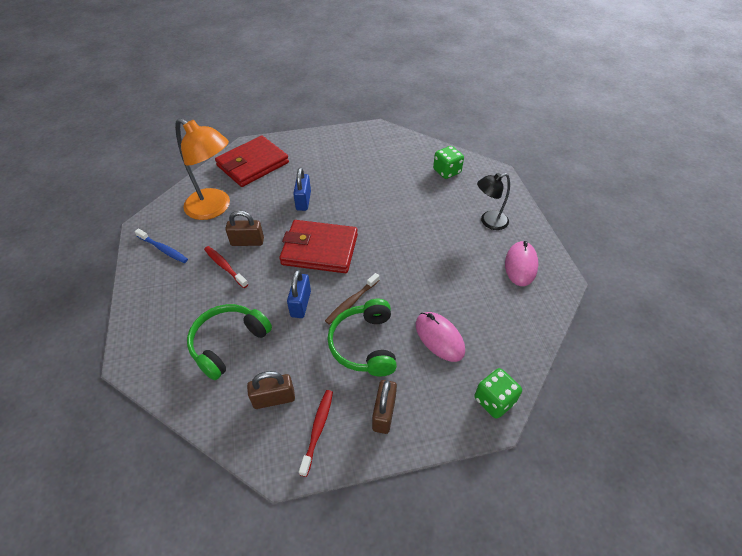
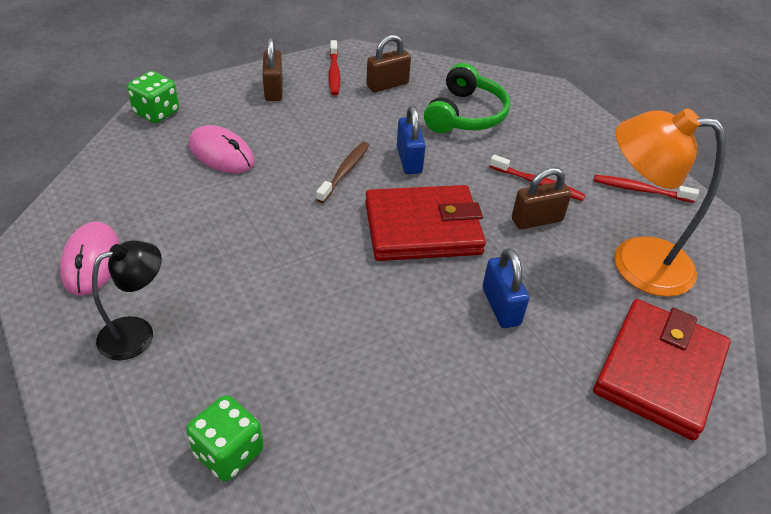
camera: 160 degrees right, 5 degrees down
(163, 249) = (640, 190): blue toothbrush -> red toothbrush
(364, 344) = (312, 135): green headphones -> none

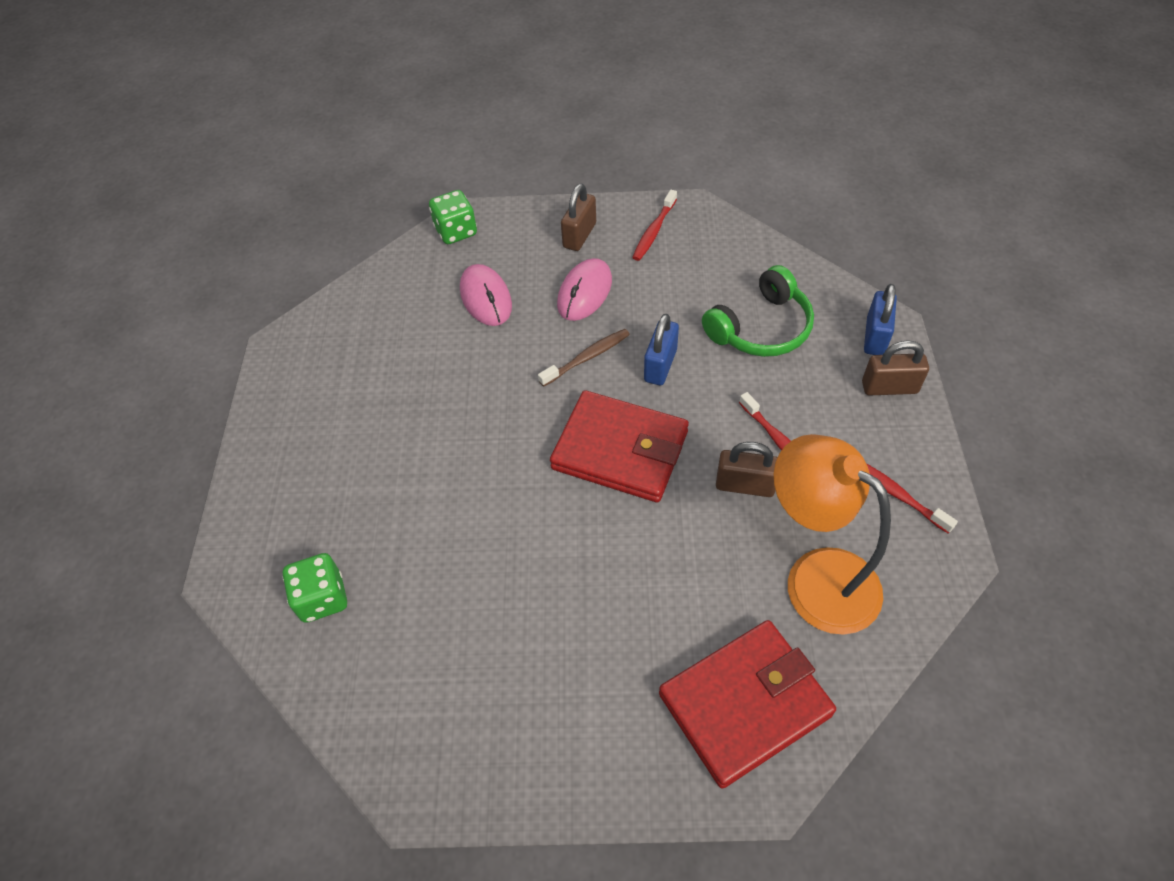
camera: 35 degrees right, 10 degrees up
(91, 261) = (319, 376): pink mouse -> pink mouse (584, 292)
(137, 333) = (316, 460): black lamp -> none
(387, 85) = (701, 263): brown padlock -> brown padlock (889, 387)
(501, 306) = (636, 566): blue padlock -> blue padlock (875, 337)

